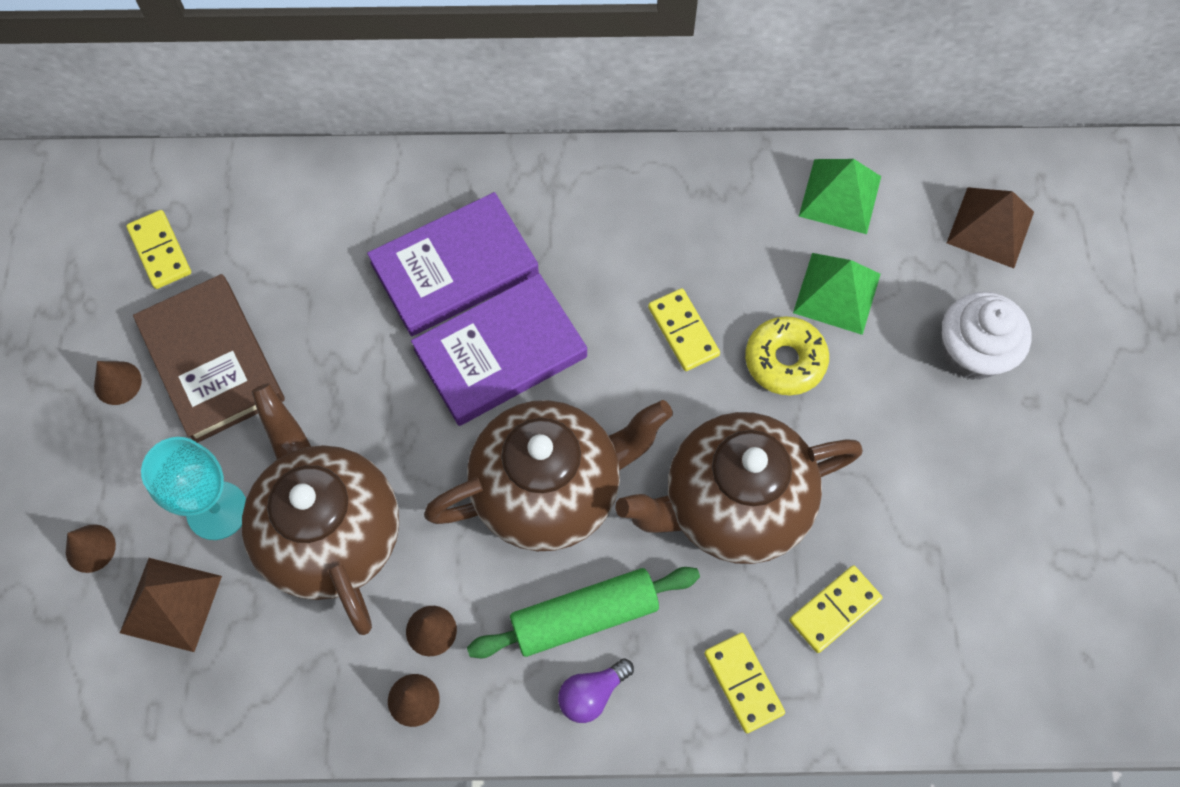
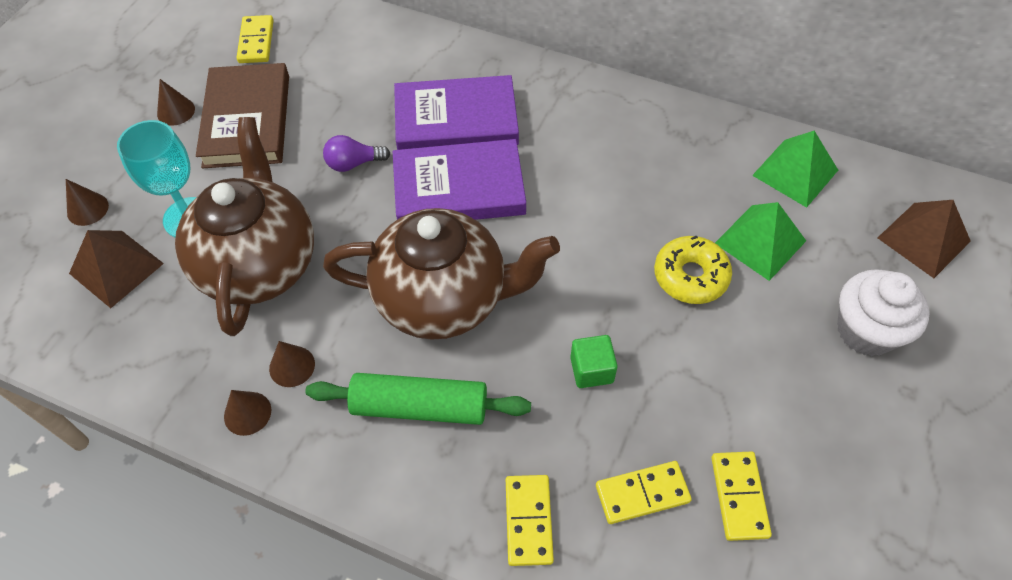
camera: 25 degrees right, 10 degrees down
(592, 694) = (393, 472): purple light bulb -> purple light bulb (353, 163)
(683, 331) = (613, 224): yellow domino -> yellow domino (739, 496)
(733, 505) = (591, 370): brown teapot -> green cube

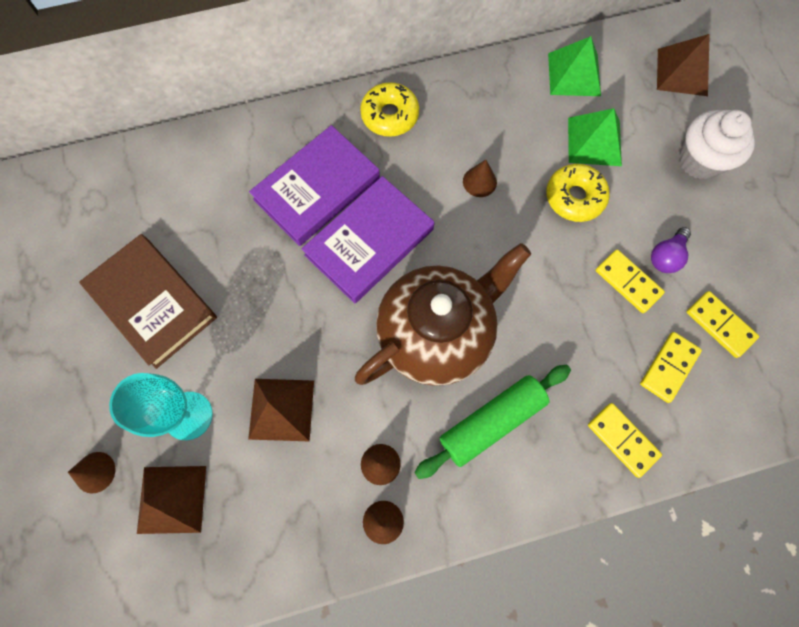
camera: 40 degrees left, 15 degrees up
(176, 111) = (82, 337): brown cone -> brown cone (479, 181)
(256, 42) = (89, 229): yellow domino -> yellow domino (628, 282)
(259, 264) = (281, 409): brown teapot -> brown pyramid
(353, 163) = (273, 278): purple light bulb -> purple light bulb (666, 256)
(576, 103) = (390, 115): none -> yellow donut
(591, 370) = (572, 310): green cube -> none

